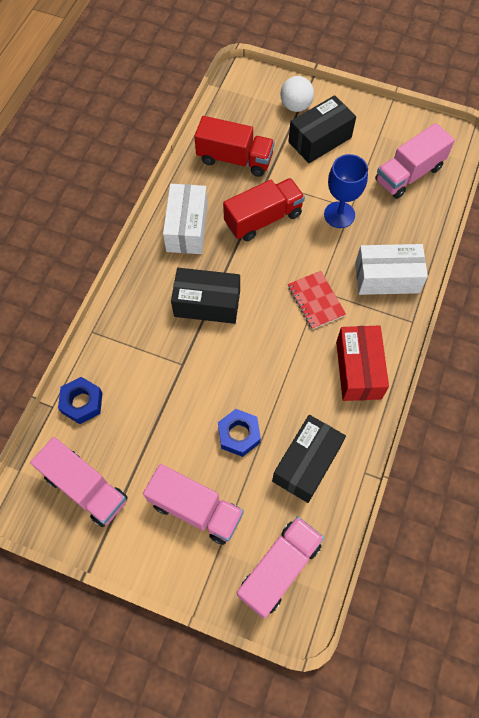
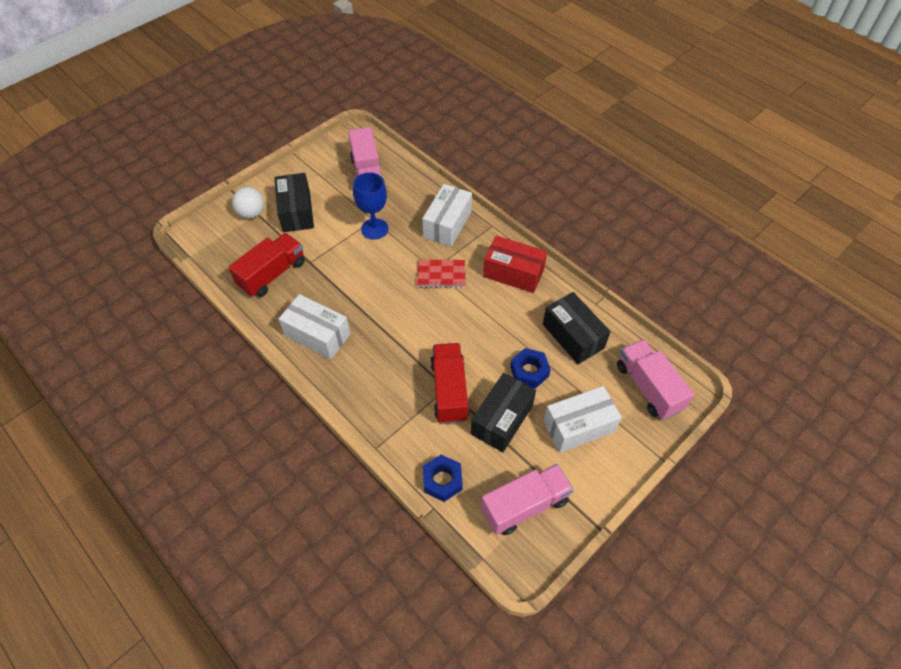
camera: 65 degrees left, 10 degrees down
(195, 509) = (578, 426): pink truck -> white box
(207, 303) = (400, 348): black box -> black box (502, 419)
(263, 219) = (345, 278): red truck -> red truck (449, 391)

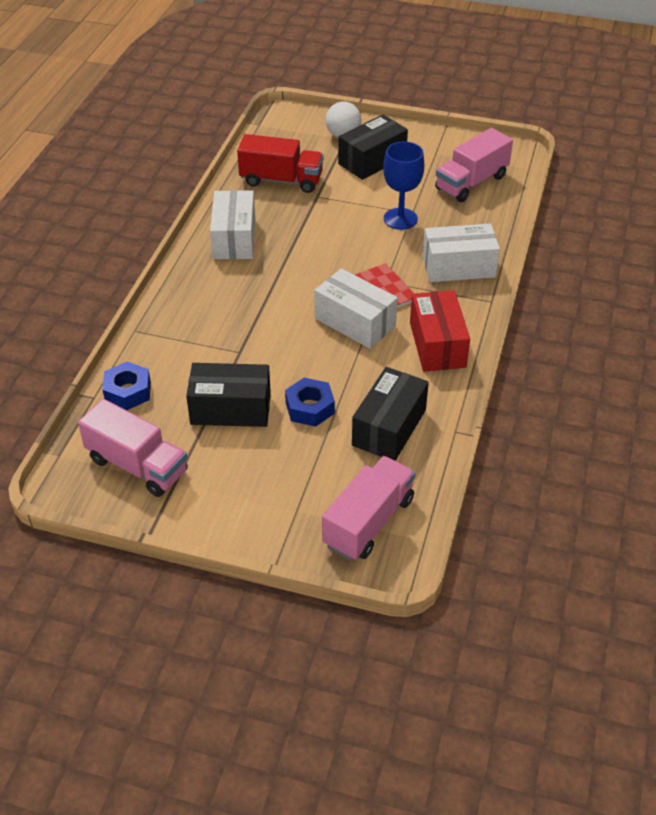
camera: 60 degrees right, 10 degrees down
(449, 391) = (237, 355): red truck -> none
(578, 426) = (266, 476): white box -> white box (355, 322)

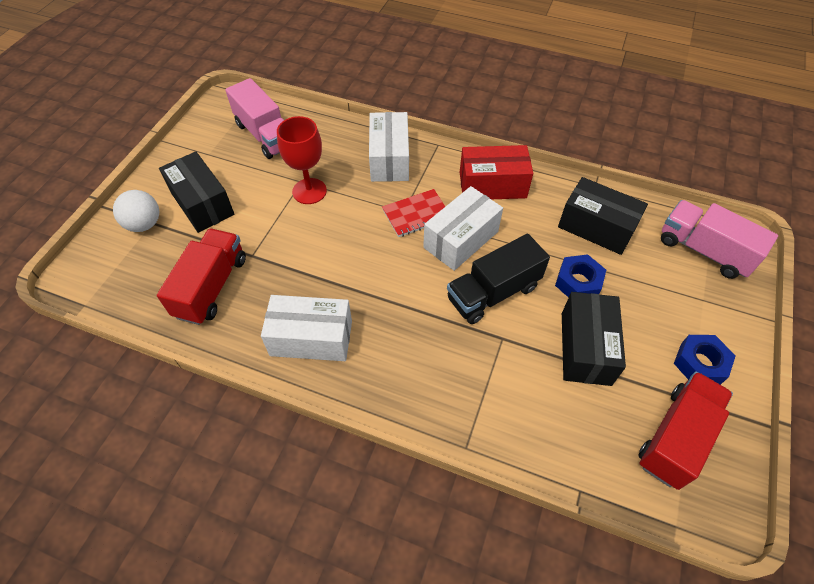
camera: 85 degrees left, 10 degrees up
(128, 392) = (568, 451): blue nut -> blue nut (700, 363)
(137, 465) = (676, 437): pink truck -> red truck
(290, 345) = (493, 293): none -> black truck
(400, 219) = (309, 191): blue goblet -> red goblet

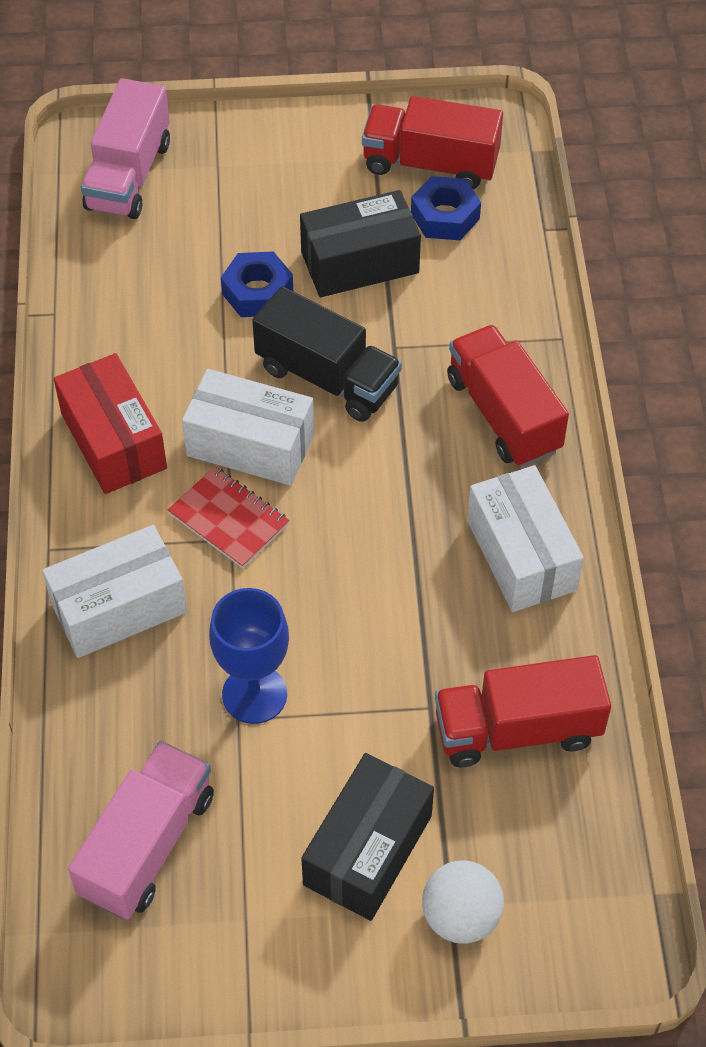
camera: 115 degrees left, 0 degrees up
(309, 191) = (254, 694): red goblet -> blue goblet
(418, 377) = (503, 414): none -> red truck
(596, 227) = (143, 294): black box -> none
(700, 363) = (319, 157): blue nut -> blue nut (445, 216)

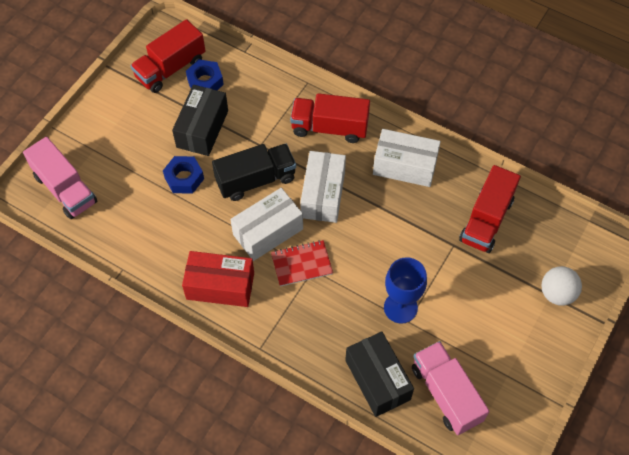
camera: 55 degrees left, 5 degrees up
(119, 607) = (315, 336): white box -> white box (323, 195)
(367, 850) = (505, 309): black box -> black box (377, 380)

